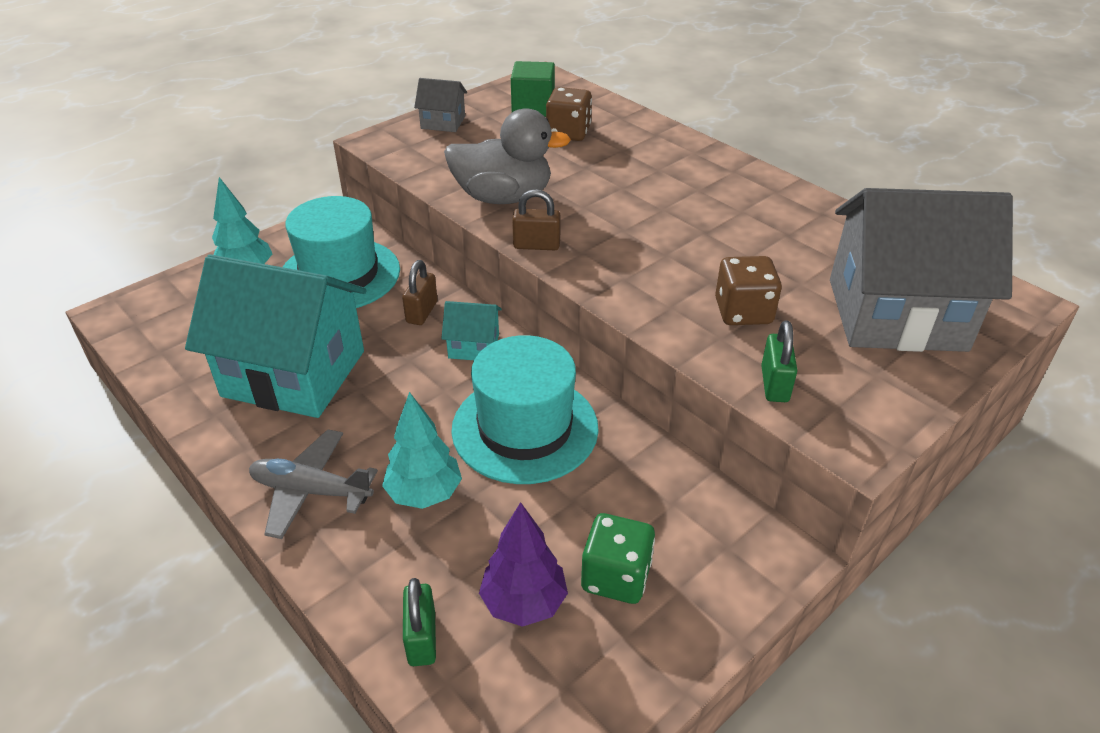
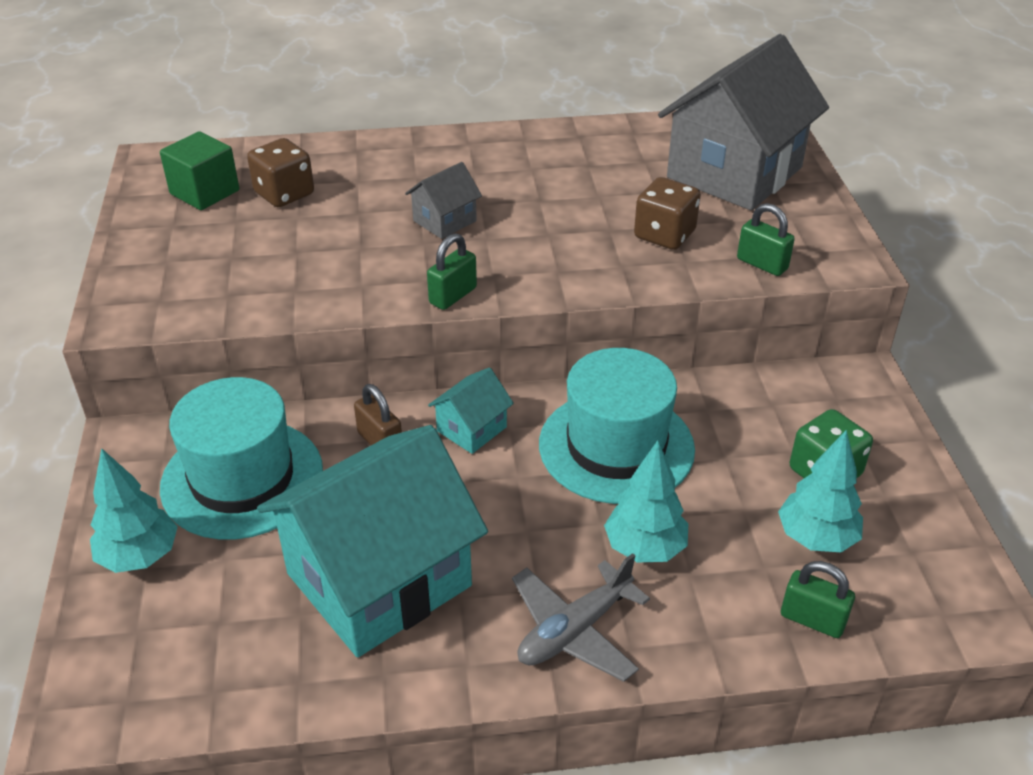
camera: 55 degrees left, 0 degrees up
(443, 122) = (146, 259): grey house -> grey house (444, 221)
(503, 197) = (347, 281): grey duck -> none
(524, 603) = (816, 538): purple tree -> turquoise tree
(536, 245) = (453, 296): brown padlock -> green padlock

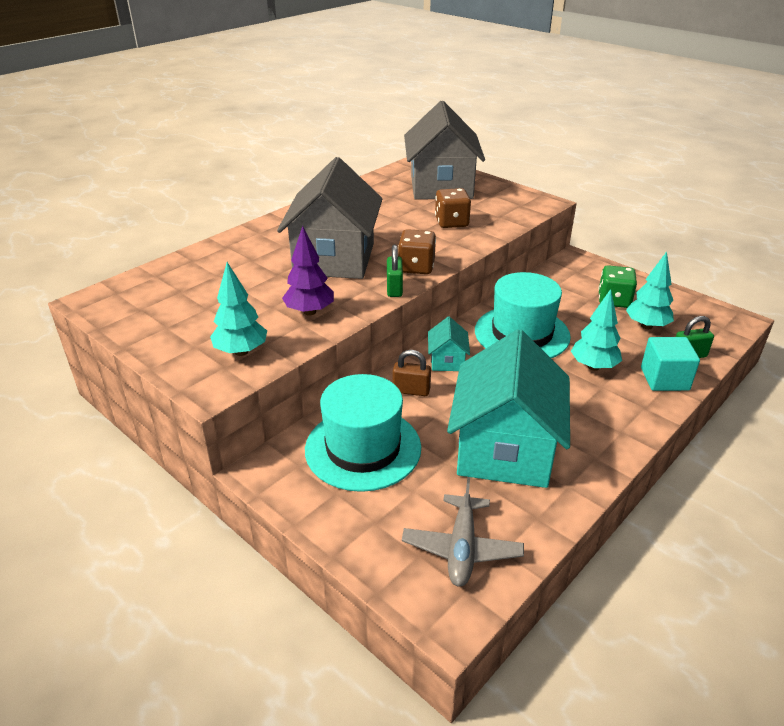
camera: 40 degrees left, 5 degrees down
(140, 557) = (363, 520): turquoise tree -> turquoise tree (241, 351)
(204, 192) = (160, 302): green cube -> none
(284, 194) = (216, 283): brown dice -> brown dice (416, 267)
(322, 278) = (309, 312): none -> purple tree
(444, 221) = (334, 259): grey house -> grey house, size x2.33
(574, 630) = (616, 415): grey plane -> grey plane (462, 548)
(720, 628) = (664, 379): none -> turquoise cube
(762, 264) = (511, 217): green padlock -> none

